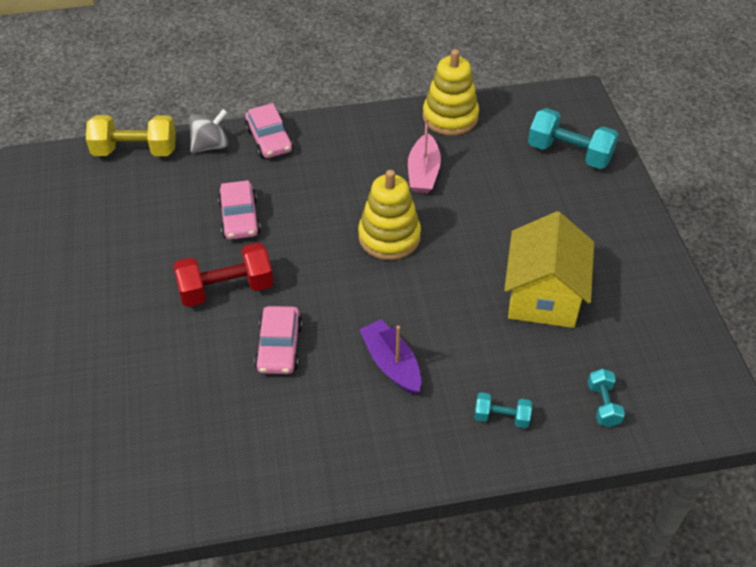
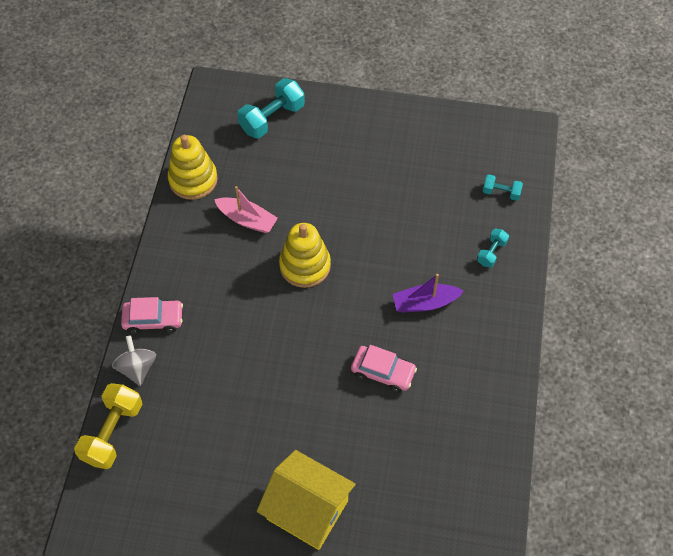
camera: 70 degrees left, 10 degrees up
(226, 289) = (311, 395): red dumbbell -> none
(240, 218) = (237, 366): pink car -> none
(543, 296) = (401, 189): yellow house -> yellow house (307, 510)

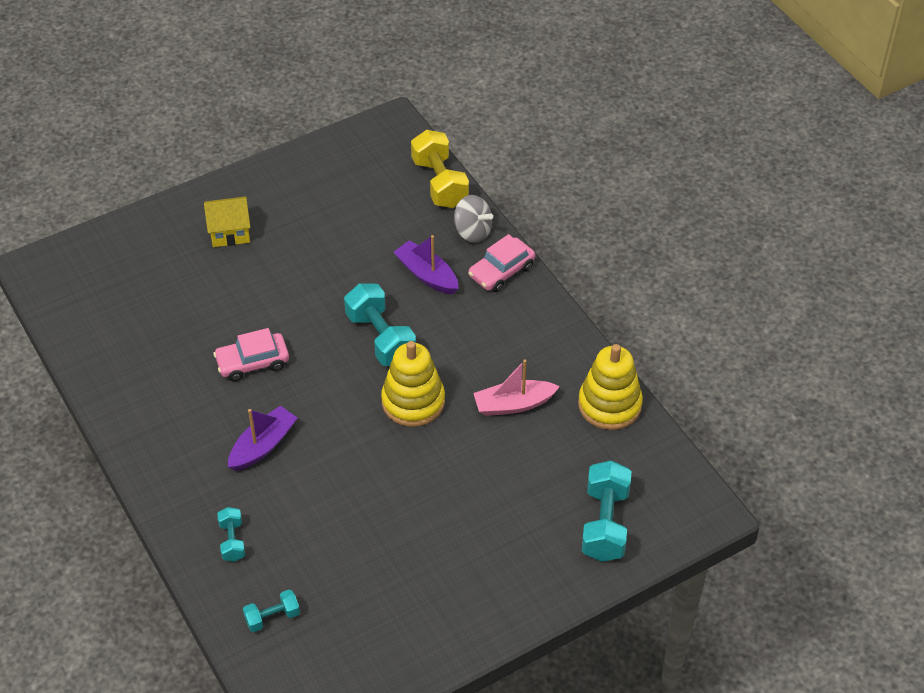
camera: 140 degrees right, 10 degrees down
(204, 355) = (427, 275): none -> purple boat
(282, 327) = (380, 338): none -> turquoise dumbbell
(307, 510) = (230, 232): yellow house -> yellow house, size x0.60

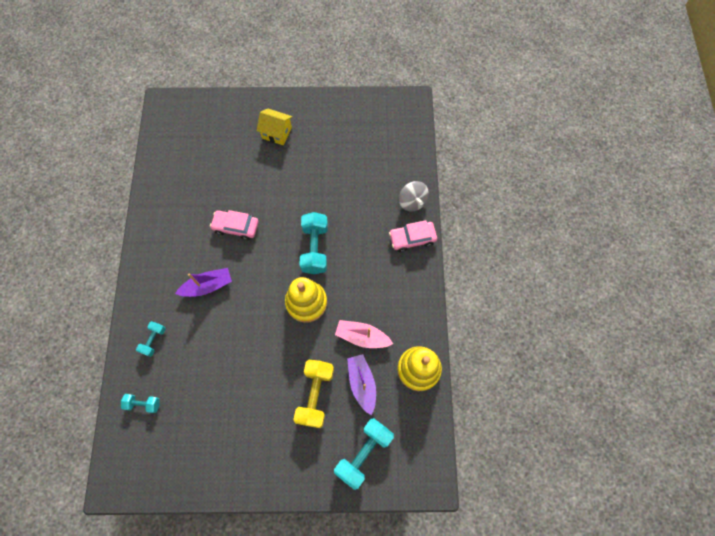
camera: 30 degrees right, 20 degrees up
(427, 275) = (367, 218): purple boat -> purple boat (362, 383)
(439, 183) = (414, 158): yellow dumbbell -> yellow dumbbell (315, 395)

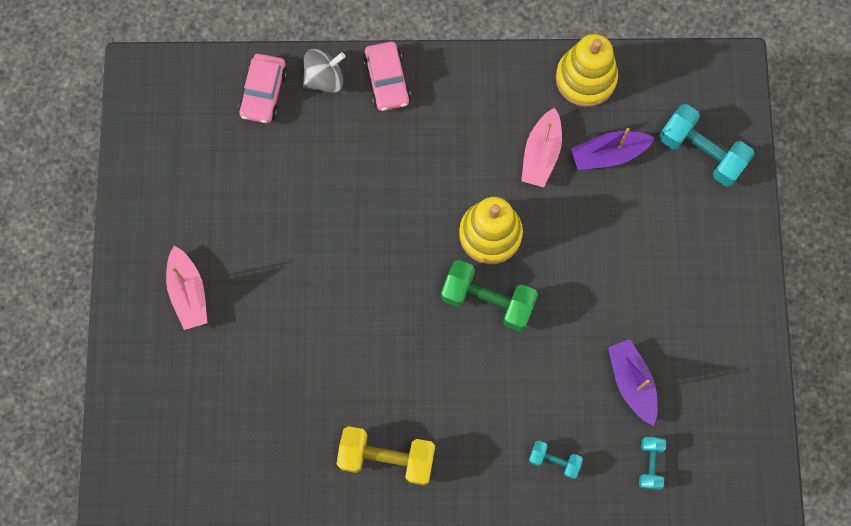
camera: 90 degrees left, 5 degrees up
(207, 286) = (465, 386): purple boat -> purple boat (631, 382)
(236, 227) = (364, 349): pink car -> pink car (264, 93)
(262, 300) = (488, 300): none -> green dumbbell
(277, 133) = (188, 292): yellow house -> pink boat
(315, 248) = (402, 224): turquoise dumbbell -> none
(315, 395) = (627, 217): yellow dumbbell -> yellow dumbbell (386, 458)

